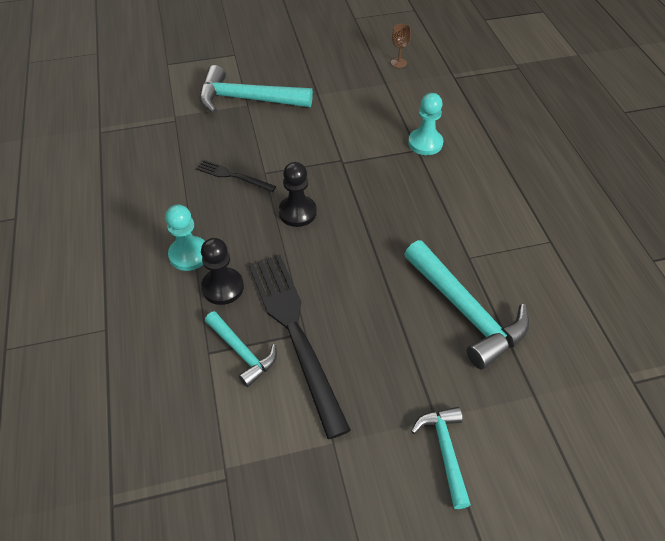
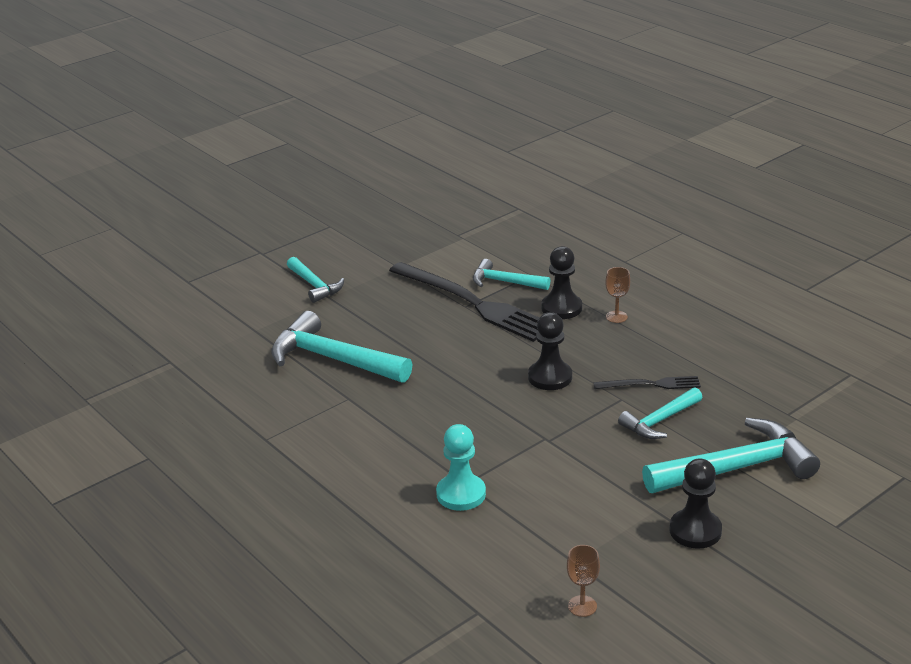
camera: 155 degrees right, 20 degrees down
(189, 254) = (616, 317): turquoise pawn -> brown goblet
(258, 145) = (659, 421): none -> turquoise hammer
(307, 76) = (695, 531): none -> black pawn

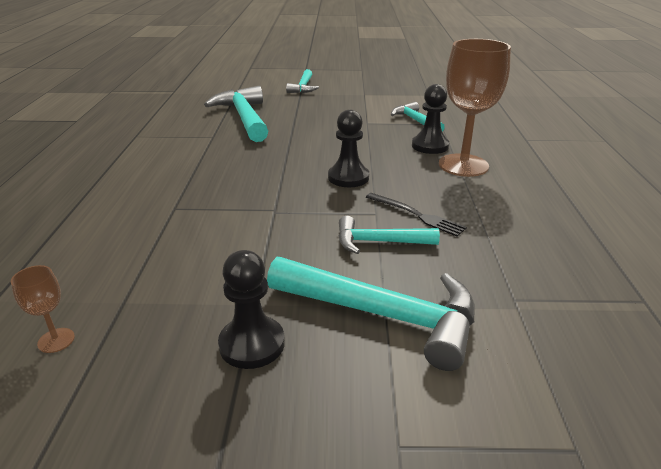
camera: 40 degrees right, 0 degrees up
(461, 494) = (157, 212): turquoise pawn -> none
(473, 303) = (374, 123): black fork -> none
(616, 317) = (463, 165): brown goblet -> brown goblet, size x2.37

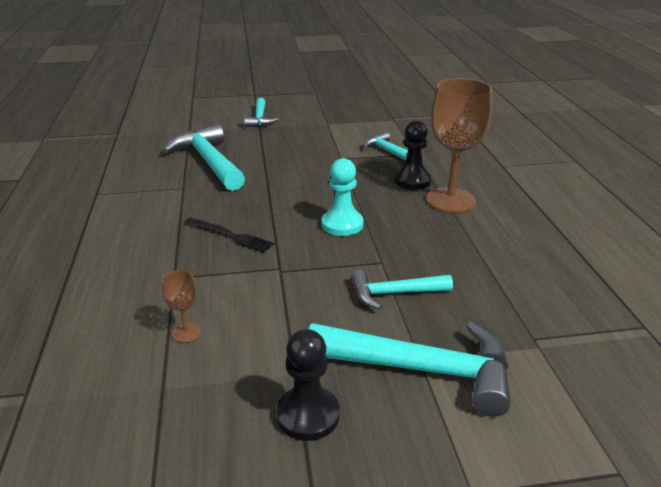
camera: 10 degrees left, 0 degrees up
(56, 340) = (110, 438): brown goblet -> brown goblet (186, 333)
(348, 177) = (342, 224): black pawn -> turquoise pawn
(416, 215) = (421, 260): black fork -> black fork (231, 235)

